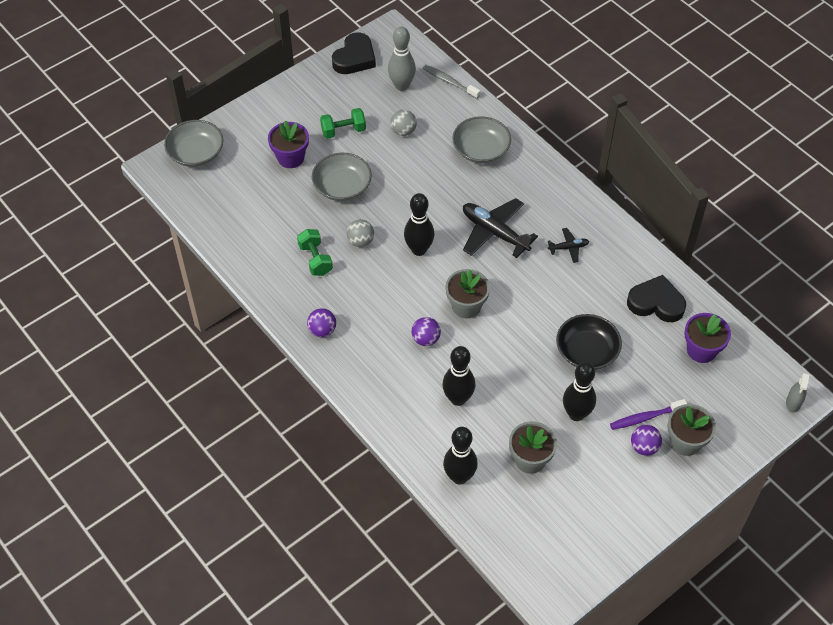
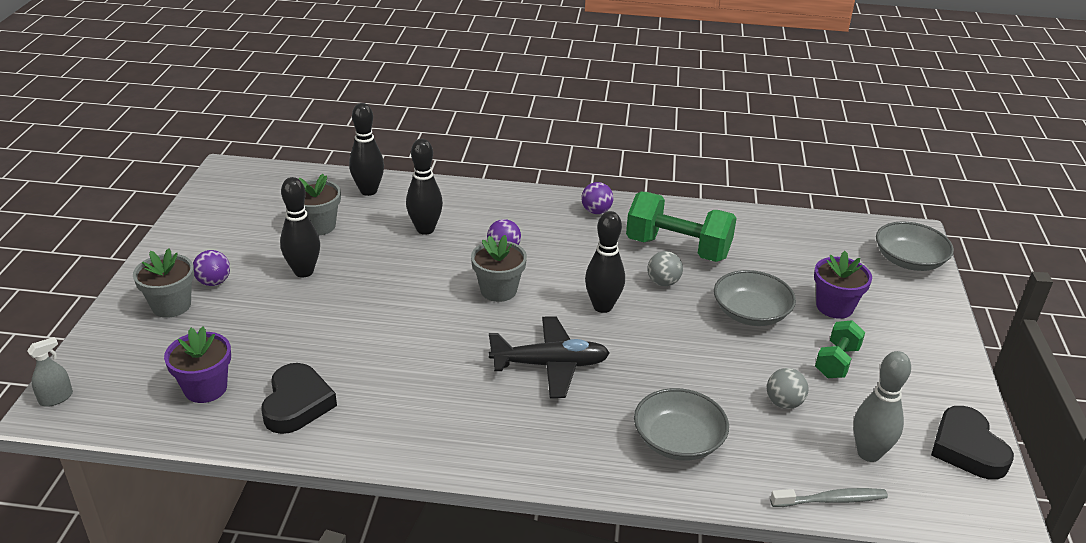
camera: 135 degrees right, 20 degrees down
(315, 259) = (677, 248): green dumbbell -> green dumbbell, size x1.82
(568, 248) = (453, 399): black plane -> none
(586, 351) = (338, 320): black bowl -> none
(645, 417) = (229, 302): purple toothbrush -> none
(656, 303) = (297, 404): black heart -> black heart turned 60 degrees counterclockwise
(793, 403) = (56, 398): grey spray bottle -> grey spray bottle turned 75 degrees clockwise

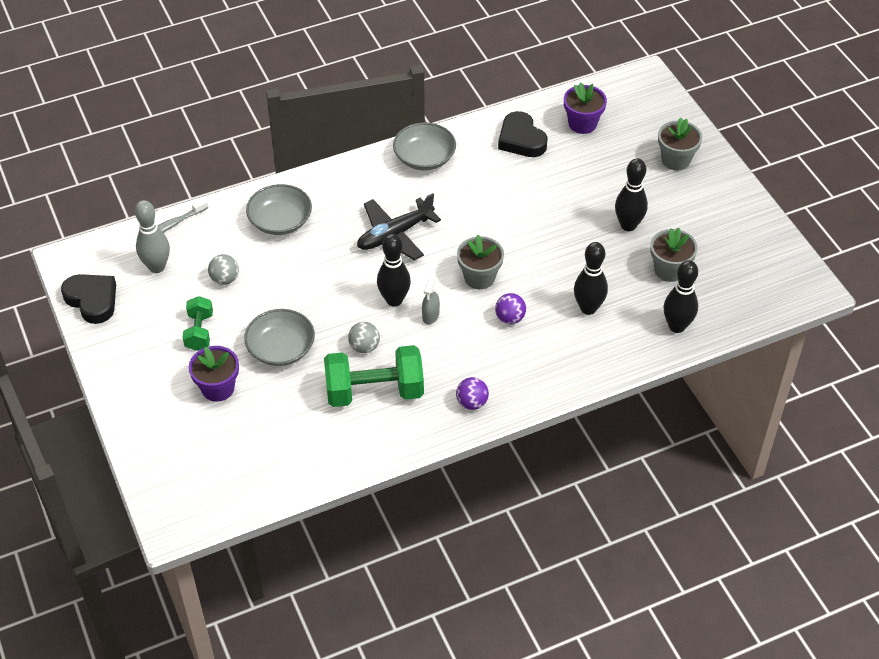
camera: 150 degrees right, 15 degrees up
(56, 398) = (653, 82): grey spray bottle -> grey spray bottle (430, 316)
(214, 282) = (674, 188): purple ball -> none
(909, 260) = (168, 481): grey bowl -> grey bowl (424, 157)

